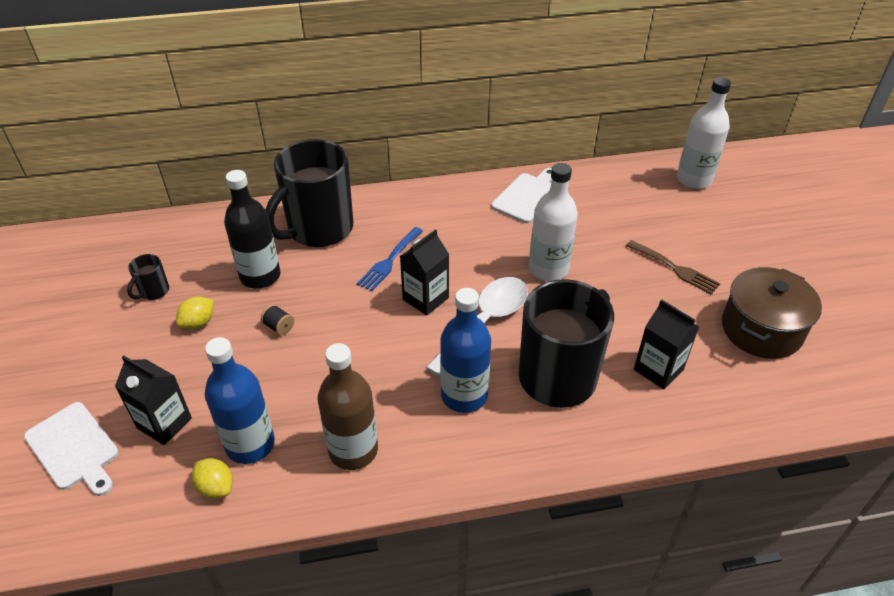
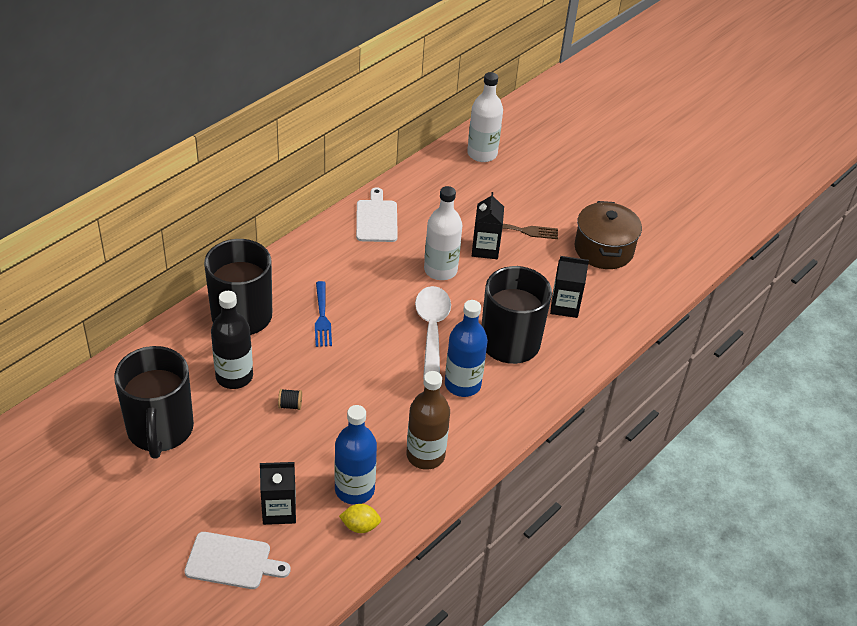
camera: 40 degrees left, 0 degrees up
(153, 291) = (160, 430): black mug -> black mug, size x2.44
(198, 323) = (224, 434): yellow lemon -> none
(425, 299) = (375, 332): black carton -> black carton (485, 249)

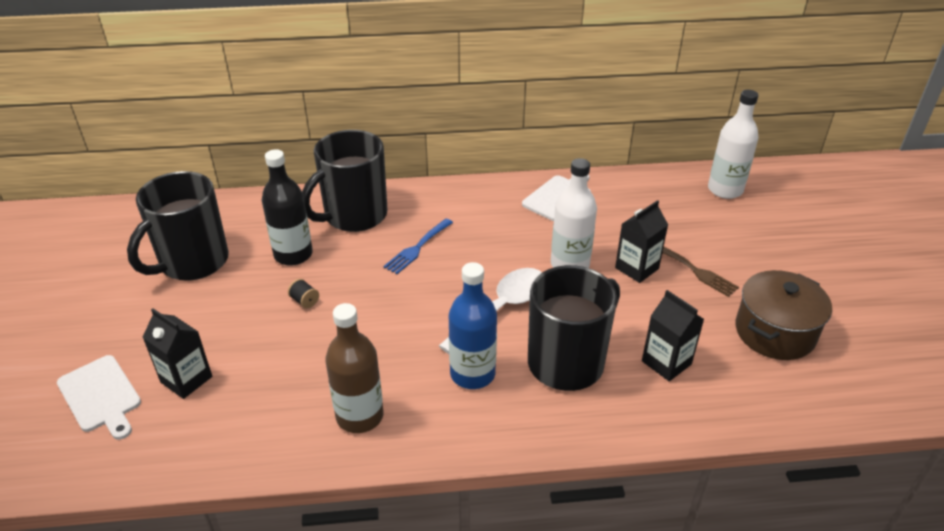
camera: 45 degrees right, 5 degrees down
(354, 489) = (263, 404): blue bottle -> none
(360, 526) = (226, 440): yellow lemon -> none

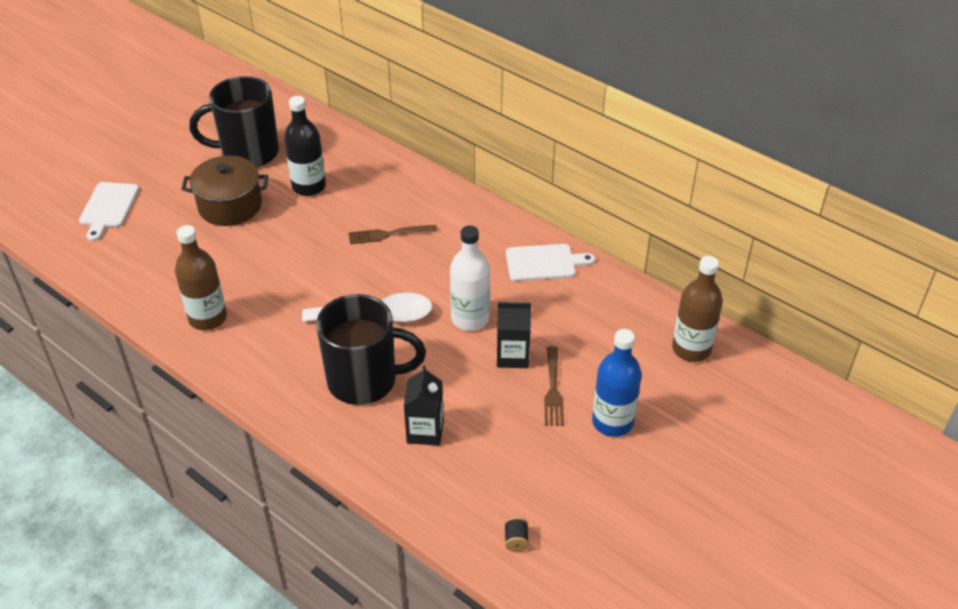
camera: 45 degrees right, 5 degrees up
(186, 379) = (155, 228): black carton -> none
(305, 301) = (274, 224): black spool -> black spool (516, 540)
(354, 216) = (382, 183): black mug -> none
(417, 248) = (388, 234): blue fork -> brown fork
(472, 374) = (299, 342): blue bottle -> blue bottle (612, 422)
(725, 190) = (691, 349): white bottle -> brown bottle
(774, 332) = (534, 474): brown pot -> brown pot (230, 206)

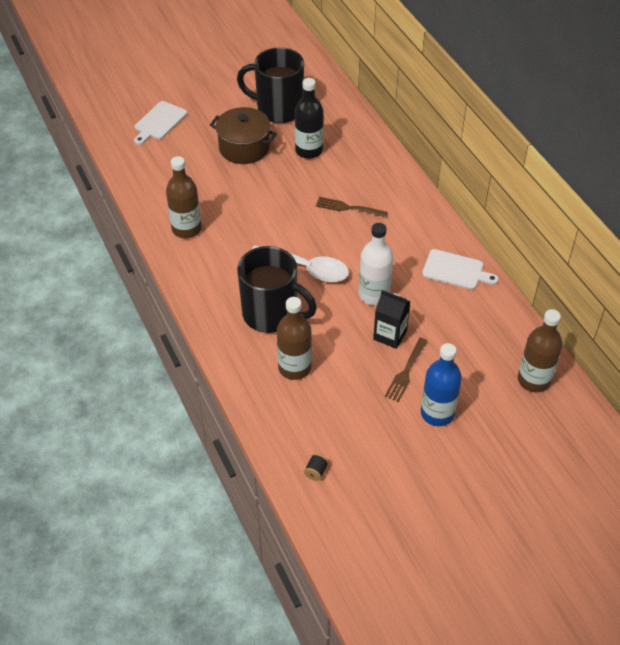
camera: 25 degrees right, 5 degrees up
(425, 431) = (294, 368): black carton -> brown bottle

